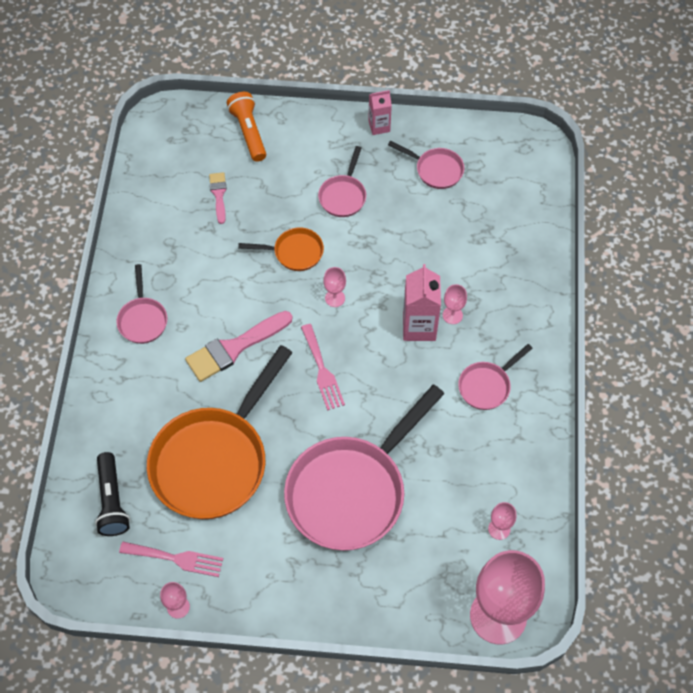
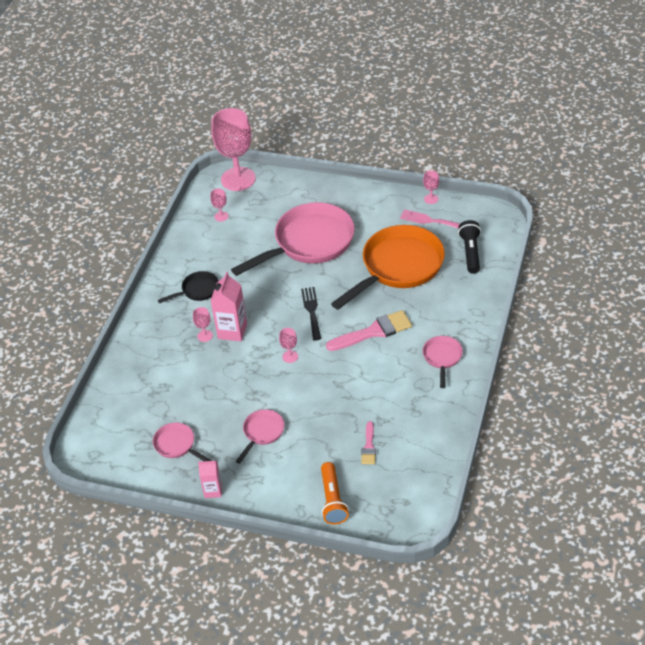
camera: 165 degrees left, 15 degrees down
(294, 252) = (314, 393): orange pan -> none
(322, 370) = (311, 311): pink fork -> black fork
(487, 385) = (197, 290): pink pan -> black pan

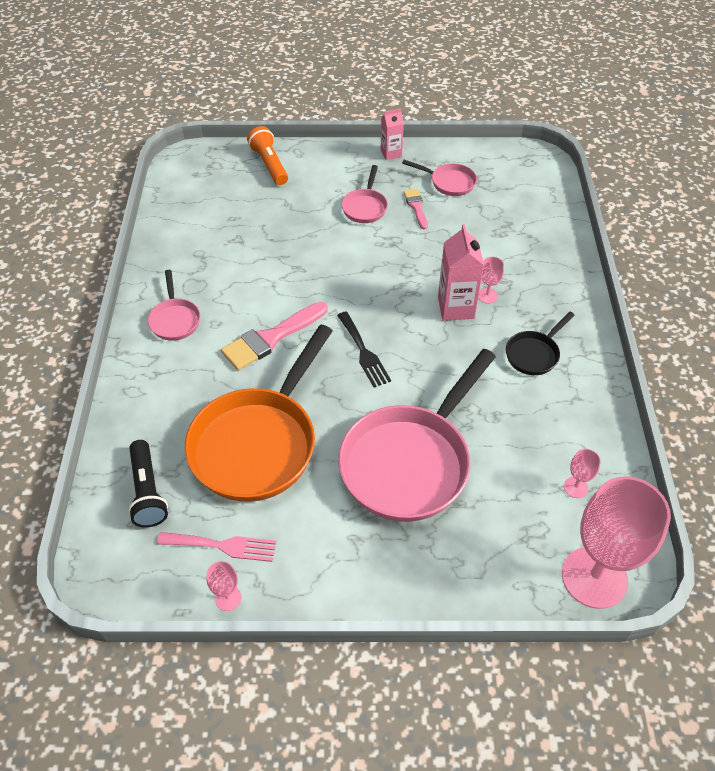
camera: 160 degrees right, 5 degrees up
(290, 356) = (368, 289): pink goblet -> none
(369, 446) = (245, 213): pink brush -> pink brush (416, 207)

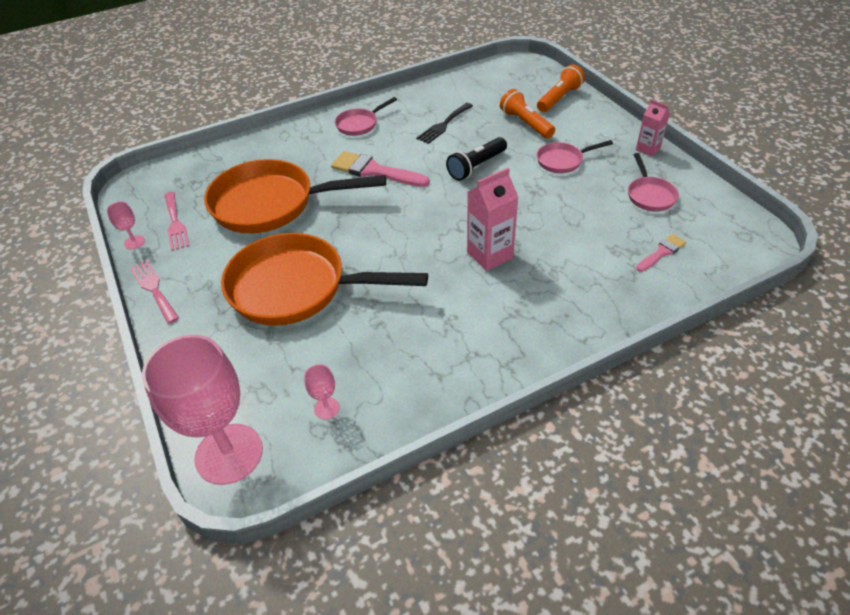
camera: 65 degrees right, 5 degrees down
(147, 492) = (205, 175): black flashlight -> black flashlight (476, 166)
(289, 203) = (526, 123): none -> orange flashlight
(329, 594) = (154, 289): none -> pink fork
(363, 352) = (395, 221): black fork -> black fork (444, 125)
(410, 462) = (297, 288): pink pan -> orange pan
(416, 207) = (594, 188): pink brush -> pink brush (662, 252)
(487, 296) = (522, 270): pink goblet -> none
(534, 354) = (473, 326): black pan -> none

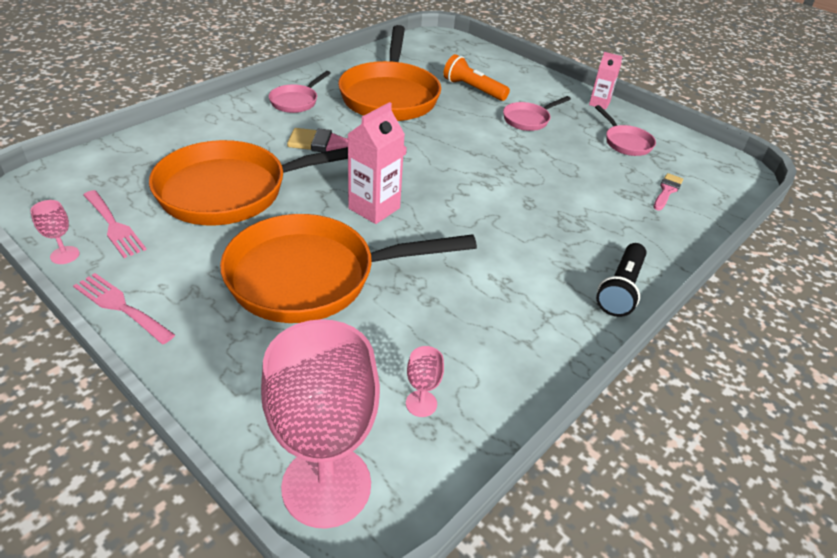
camera: 25 degrees left, 5 degrees down
(444, 125) = (390, 96): black fork -> orange pan
(476, 166) = (446, 132): black flashlight -> black flashlight (620, 289)
(490, 255) = (509, 214): pink carton -> pink carton (374, 208)
(559, 98) = (492, 65): orange flashlight -> none

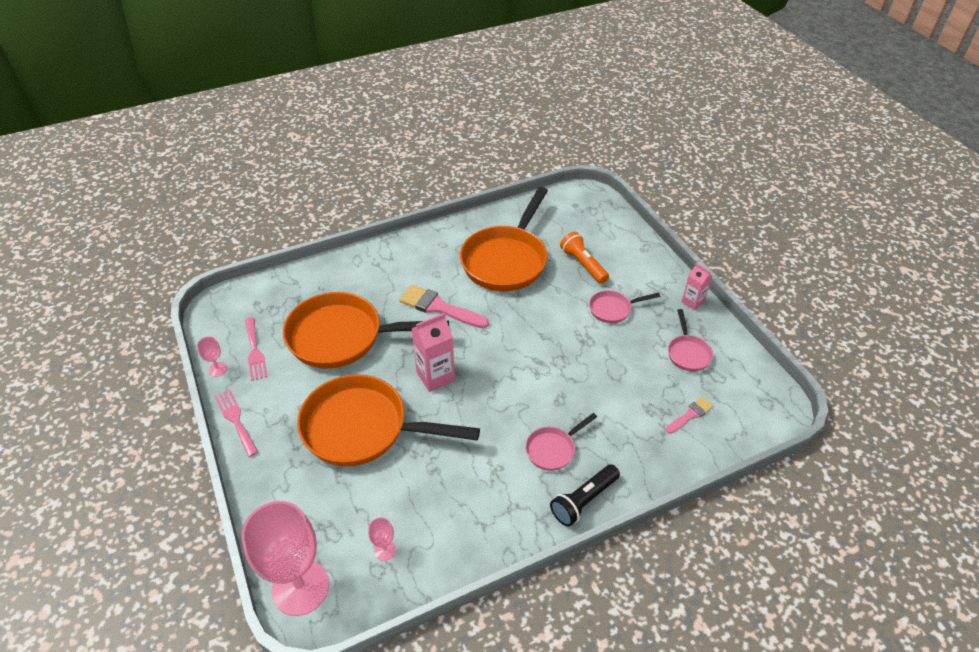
camera: 25 degrees right, 5 degrees up
(296, 101) = (428, 253): pink pan -> pink pan (553, 449)

